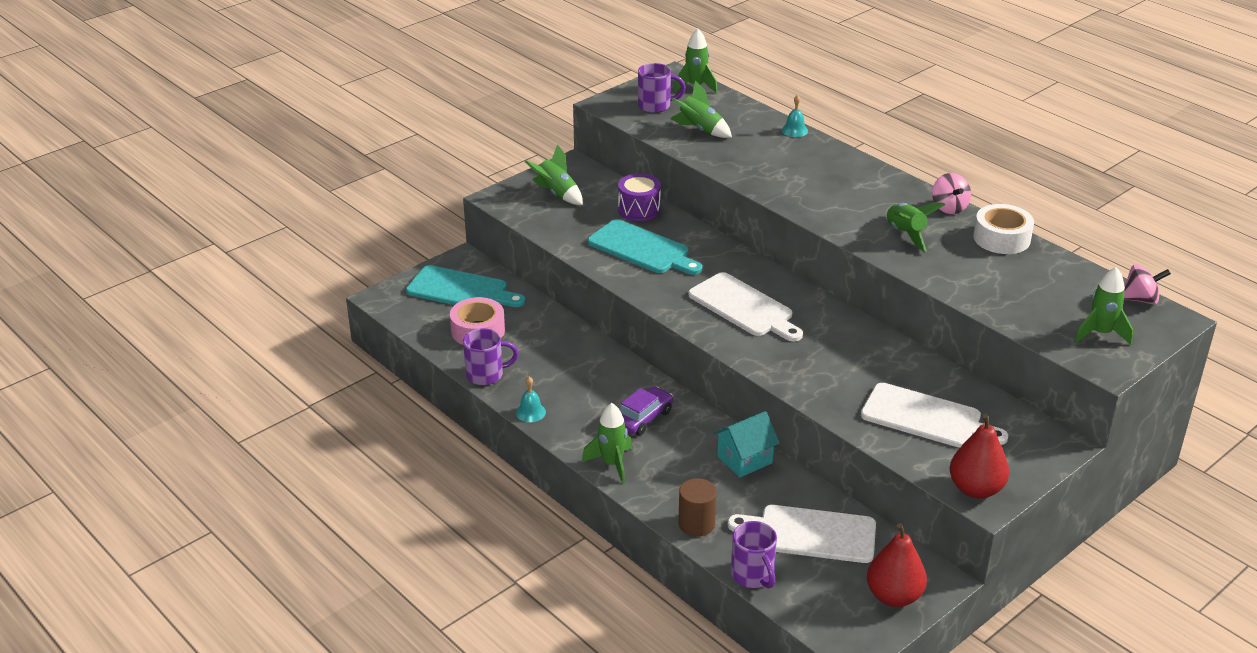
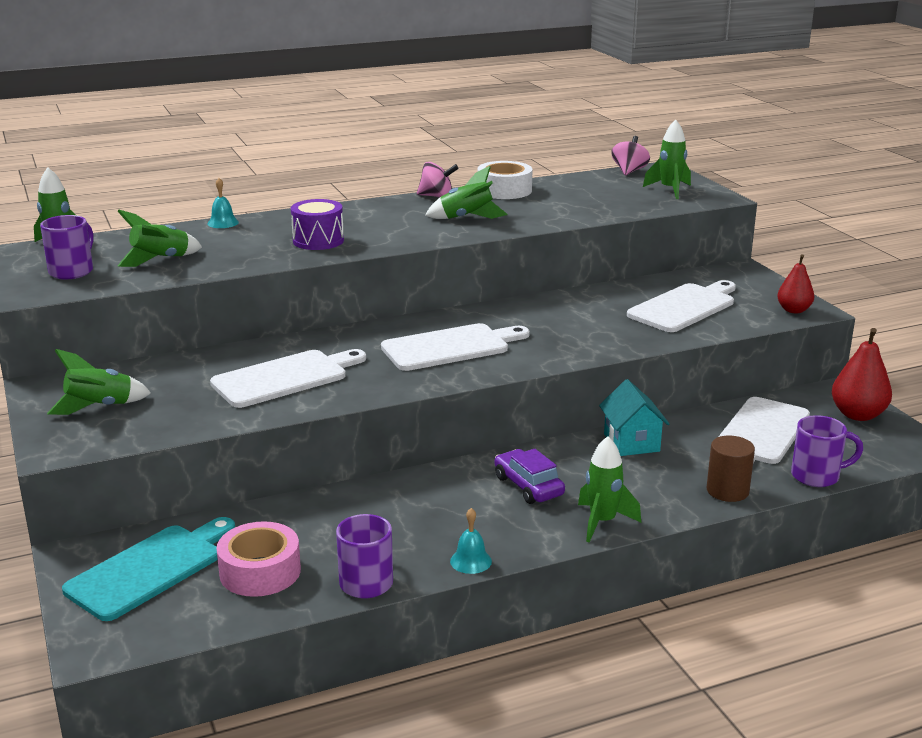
camera: 70 degrees left, 10 degrees down
(639, 210) = (199, 365): purple drum -> purple drum (318, 241)
(642, 249) = (285, 378): turquoise cutting board -> white cutting board
(975, 489) = (793, 310): red pear -> red pear, size x0.66

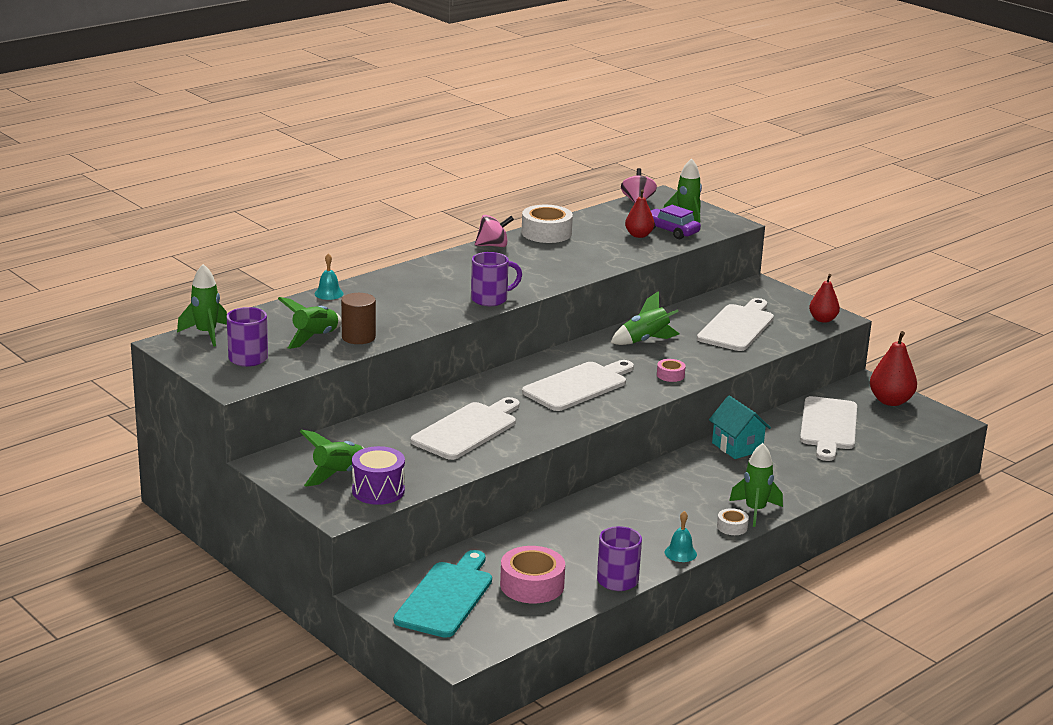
camera: 20 degrees left, 0 degrees up
(318, 241) = (433, 303): purple drum -> purple drum (378, 491)
(466, 218) = (539, 266): green rocket -> green rocket (645, 341)
(528, 486) = (683, 492): purple car -> purple car (670, 231)
(559, 538) = (732, 527): none -> white tape
(566, 348) = (670, 375): none -> pink tape
(603, 200) = (638, 235): none -> red pear
(727, 491) = (829, 474): brown cylinder -> brown cylinder (358, 337)
(817, 476) = (886, 454): purple mug -> purple mug (490, 299)

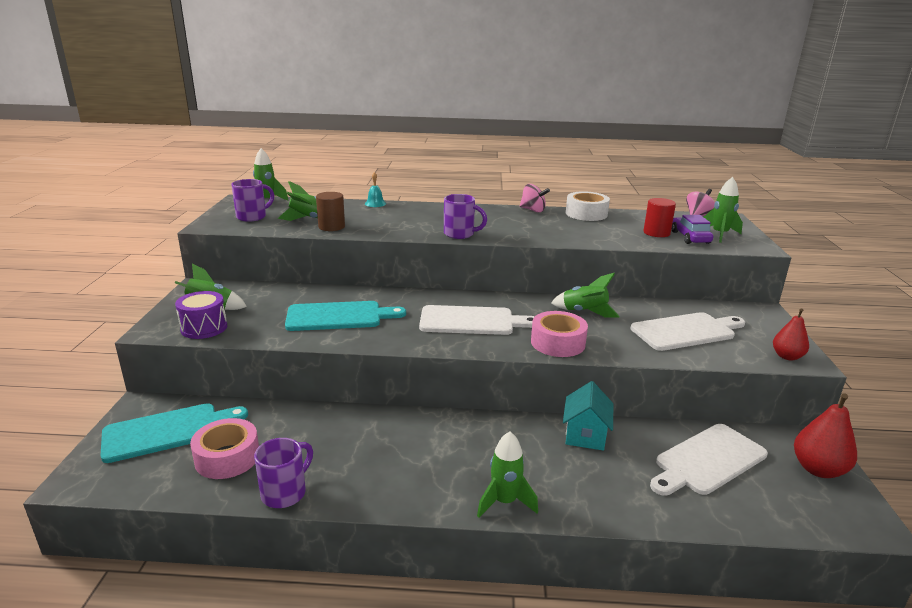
camera: 45 degrees right, 0 degrees up
(467, 430) = (339, 316): white cutting board -> turquoise cutting board
(638, 235) = (656, 233): red pear -> red cylinder
(670, 375) = (558, 343): pink tape -> pink tape, size x1.97
(680, 553) = (373, 501): turquoise bell -> none
(732, 527) = (458, 505): white tape -> none

